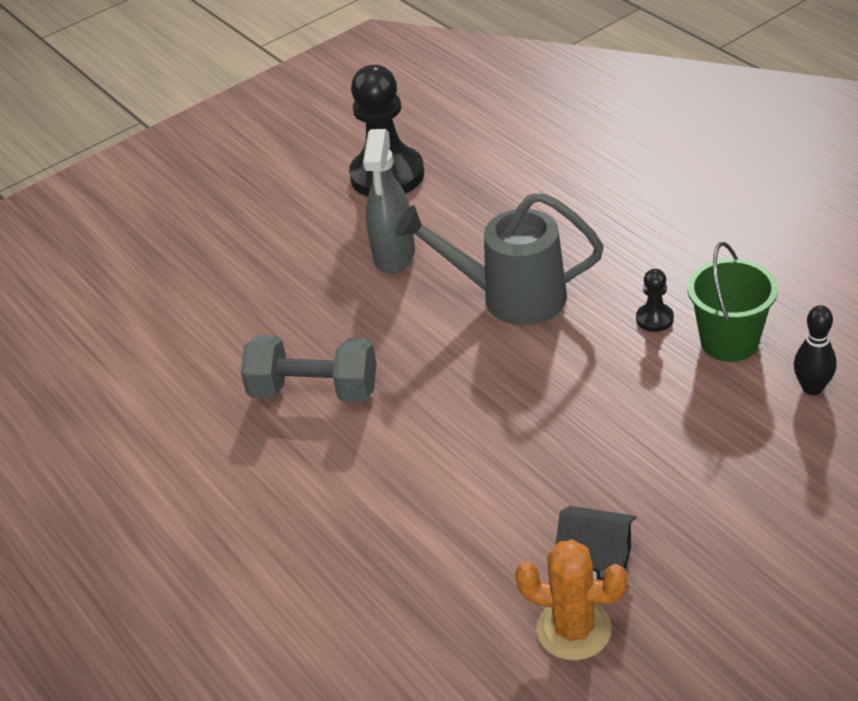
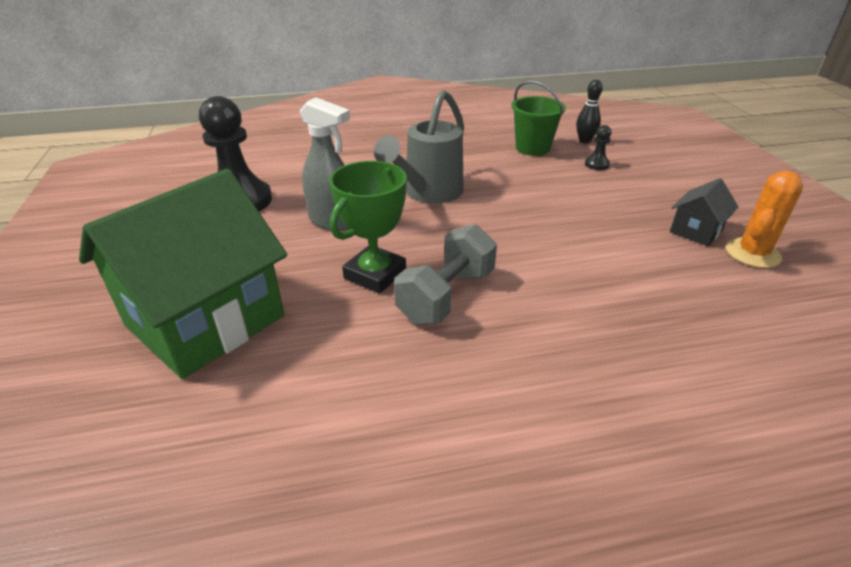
camera: 70 degrees left, 5 degrees down
(194, 265) = (206, 321): none -> green house
(319, 329) = (375, 274): none -> green trophy
(654, 319) = (495, 160): black pawn -> black pawn (596, 164)

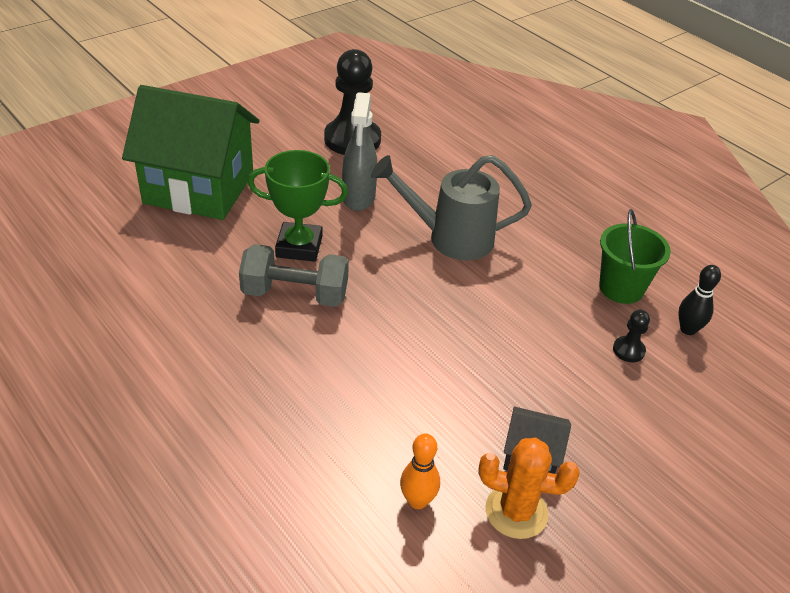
camera: 60 degrees right, 5 degrees up
(741, 297) = (417, 501): none -> orange bowling pin

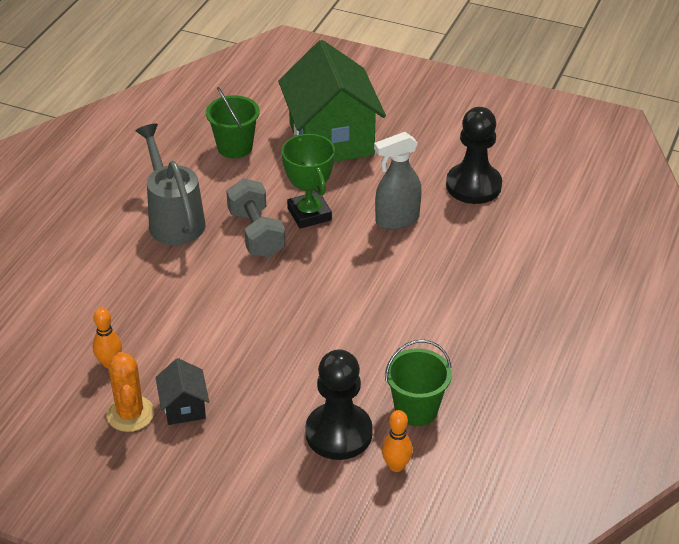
camera: 65 degrees right, 0 degrees up
(137, 255) = (235, 147): none -> green bucket
(450, 238) = (392, 288): grey watering can -> grey watering can (174, 219)
(628, 350) = (339, 433): black pawn -> black pawn, size x2.30
(688, 329) = (396, 466): black bowling pin -> orange bowling pin

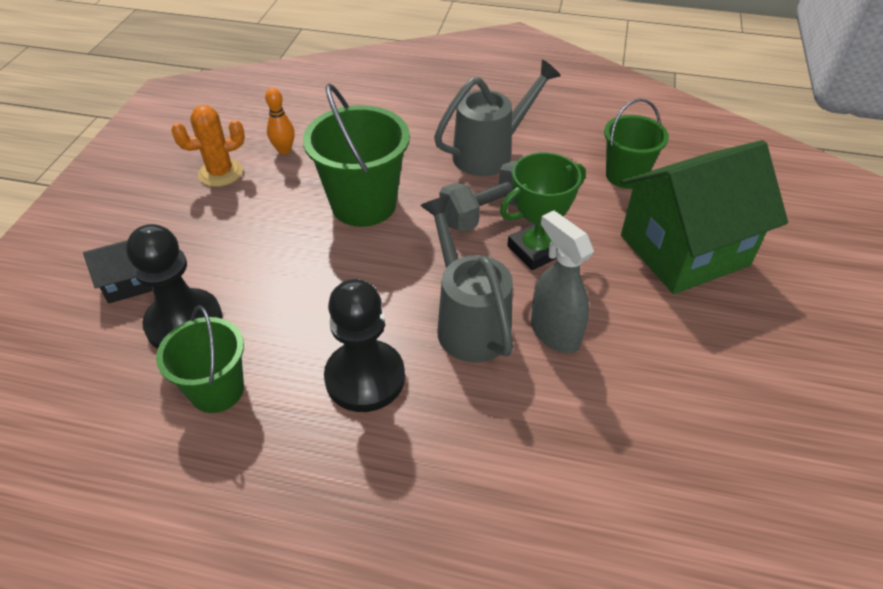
camera: 80 degrees right, 5 degrees up
(184, 407) = (227, 204): black house -> black house (128, 283)
(218, 310) = (363, 204): none -> green bucket
(377, 262) = (468, 322): none -> grey watering can
(396, 466) = (130, 381): orange bowling pin -> none
(473, 185) = (662, 412): black pawn -> black pawn (365, 378)

